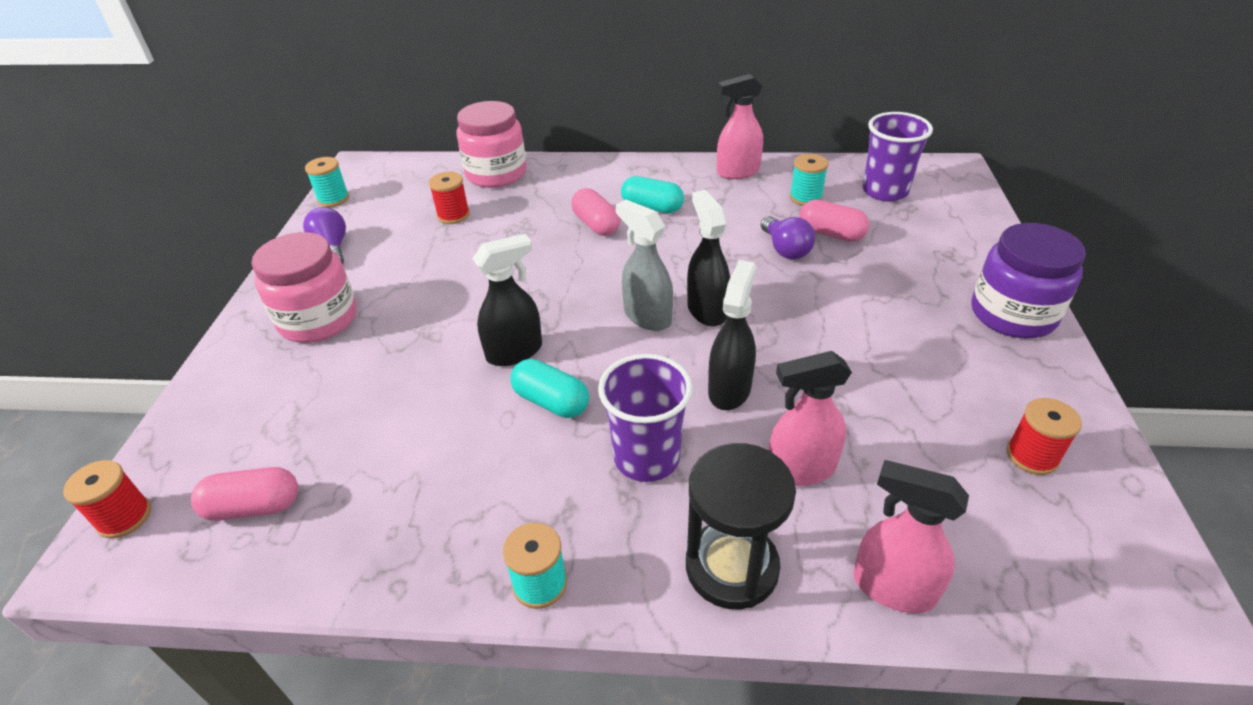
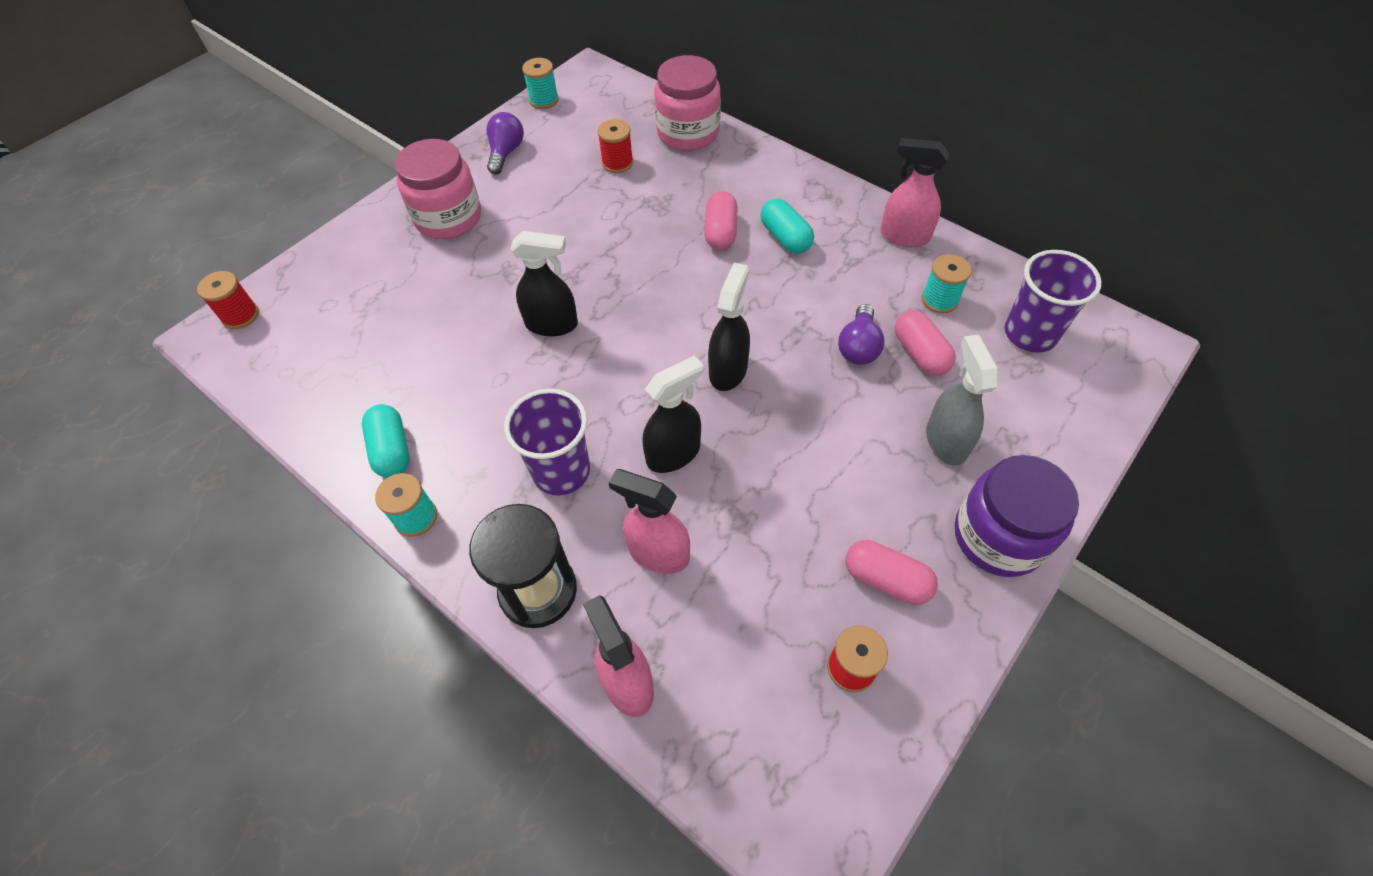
camera: 35 degrees right, 15 degrees up
(254, 507) = (307, 352): pink capsule -> pink capsule (886, 579)
(551, 402) = (539, 383): turquoise capsule -> turquoise capsule (392, 450)
(647, 316) = (675, 348): grey spray bottle -> grey spray bottle (946, 441)

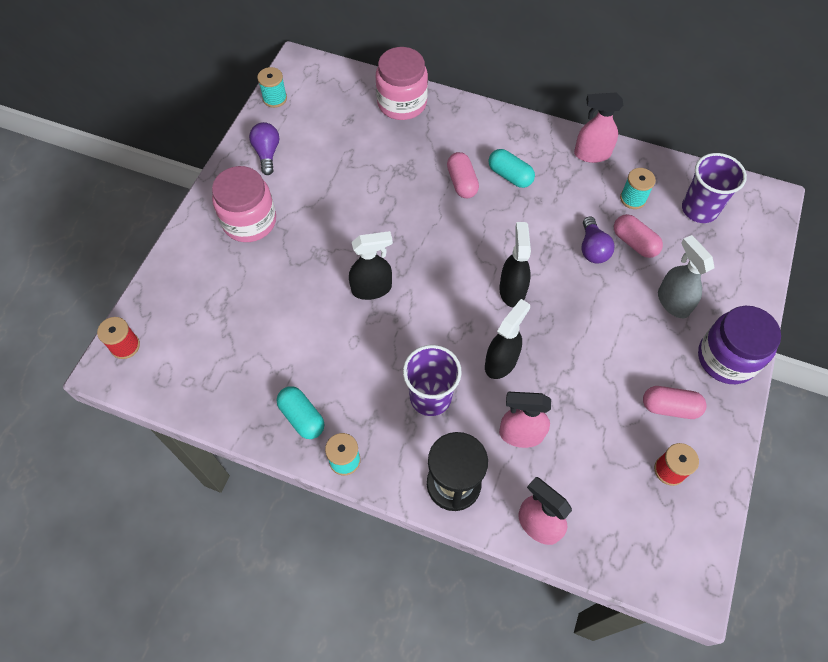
camera: 20 degrees left, 5 degrees up
(617, 163) = (359, 142): red spool -> none

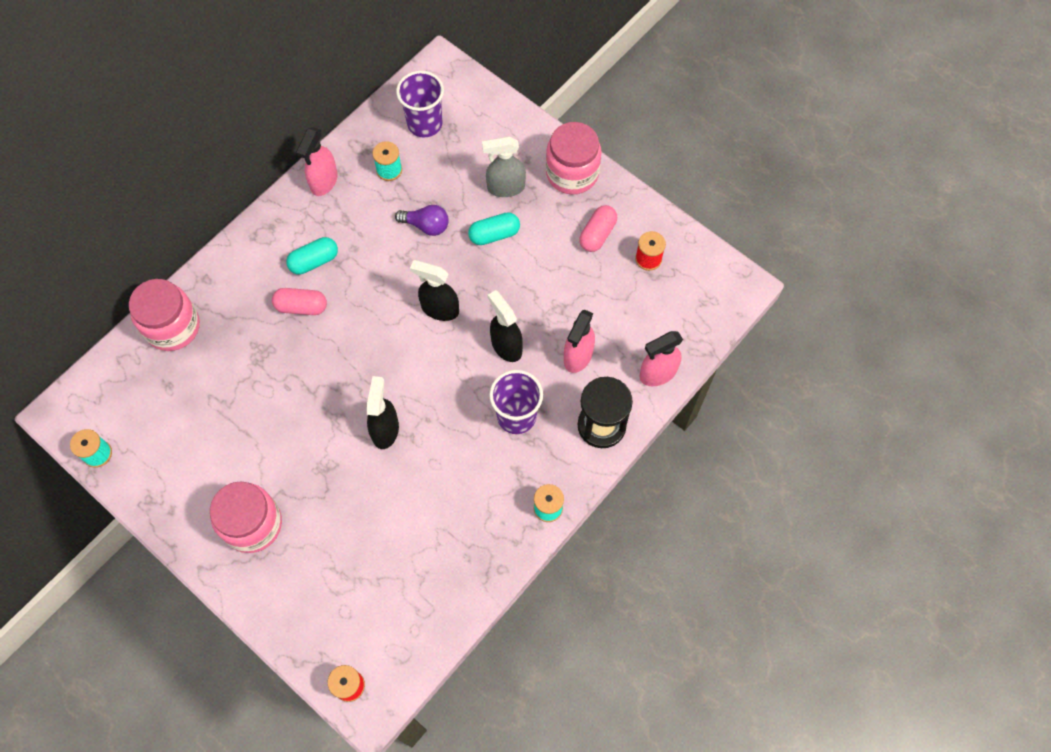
camera: 70 degrees left, 5 degrees up
(267, 153) = (171, 483): purple light bulb -> none
(302, 417) = (493, 533): turquoise capsule -> turquoise capsule (494, 235)
(634, 243) = (435, 190): pink capsule -> none
(726, 358) = (572, 173): purple jar -> pink jar

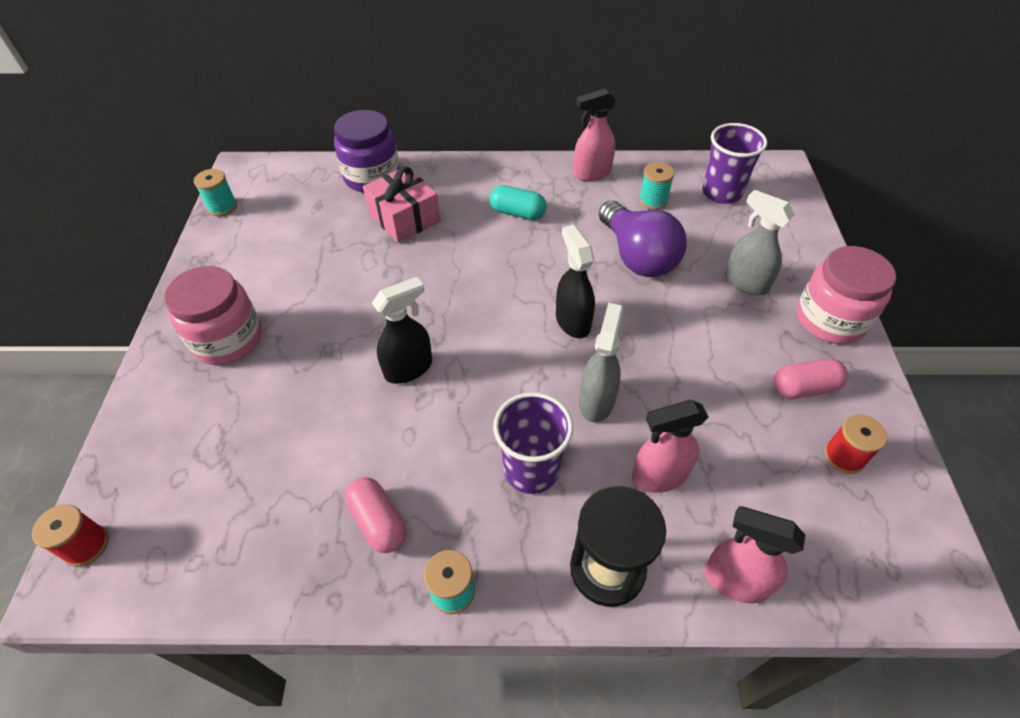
camera: 50 degrees right, 15 degrees down
(172, 327) = (372, 177): pink jar -> purple jar
(243, 336) = (404, 217): none -> pink gift
(301, 307) = (468, 232): pink capsule -> pink capsule (378, 522)
(426, 225) = (637, 256): purple light bulb -> purple light bulb, size x1.77
(494, 235) = (692, 307): turquoise capsule -> none
(506, 345) = (596, 401): black spray bottle -> grey spray bottle

